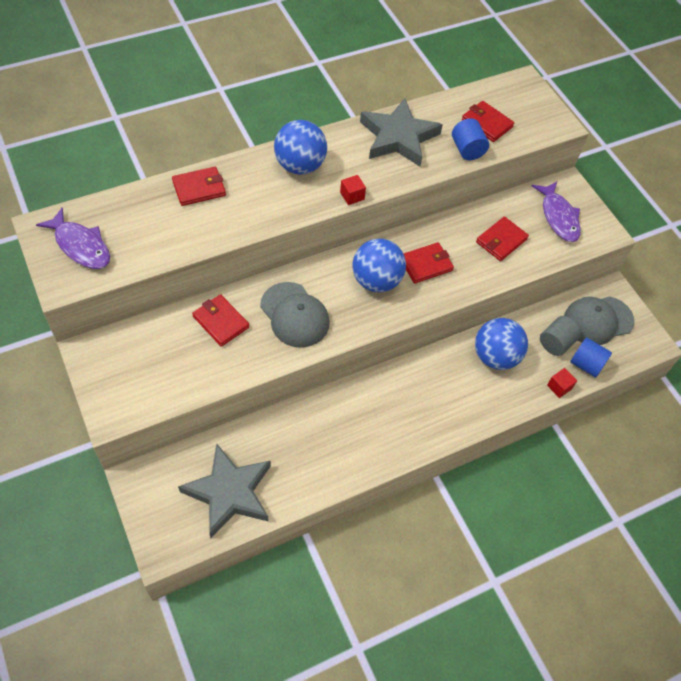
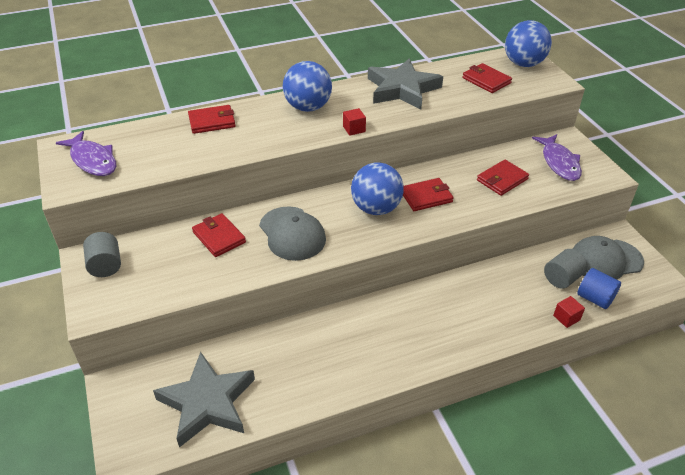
camera: 10 degrees right, 15 degrees down
(111, 360) = (106, 265): none -> grey cylinder
(467, 150) = (467, 98): blue cylinder -> none
(495, 356) = (498, 288): blue ball -> blue ball (523, 64)

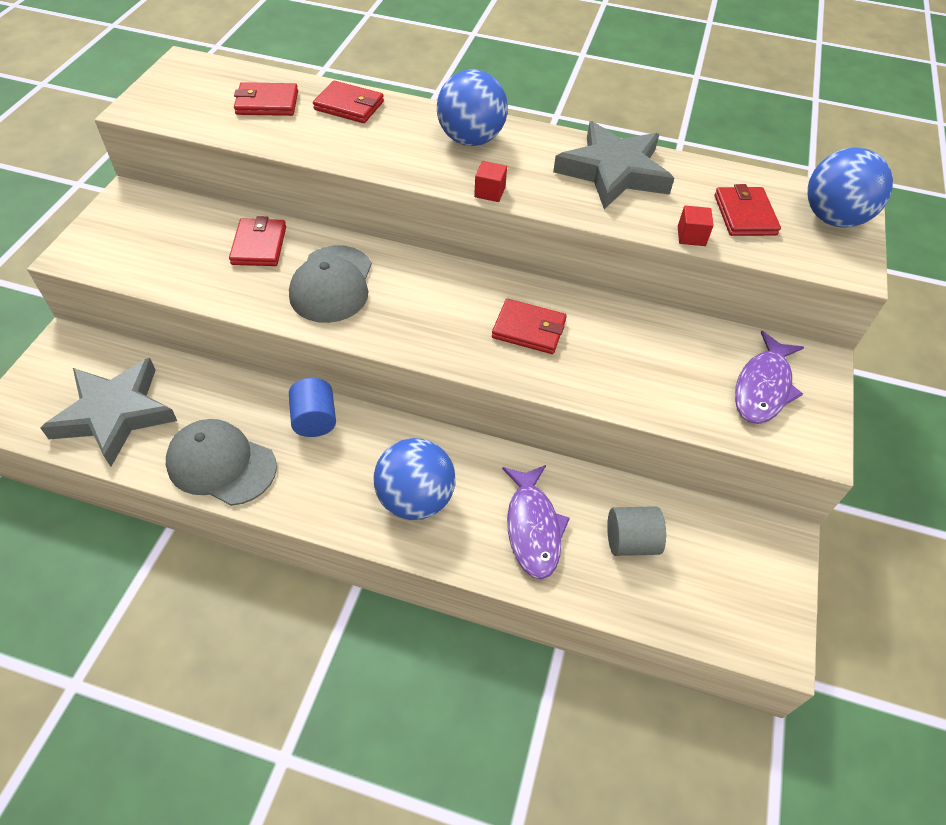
camera: 35 degrees right, 10 degrees up
(92, 160) = (191, 91): purple fish -> purple fish (533, 527)
(106, 265) = (132, 215): grey cylinder -> none
(376, 208) = (453, 309): blue ball -> blue ball (415, 499)
(502, 180) = (652, 364): red wallet -> red wallet (267, 103)
(566, 318) = (577, 593): red cube -> red cube (691, 236)
(595, 298) = (645, 596): blue cylinder -> blue cylinder (315, 420)
(605, 260) = (720, 559): grey cap -> grey cap (221, 464)

